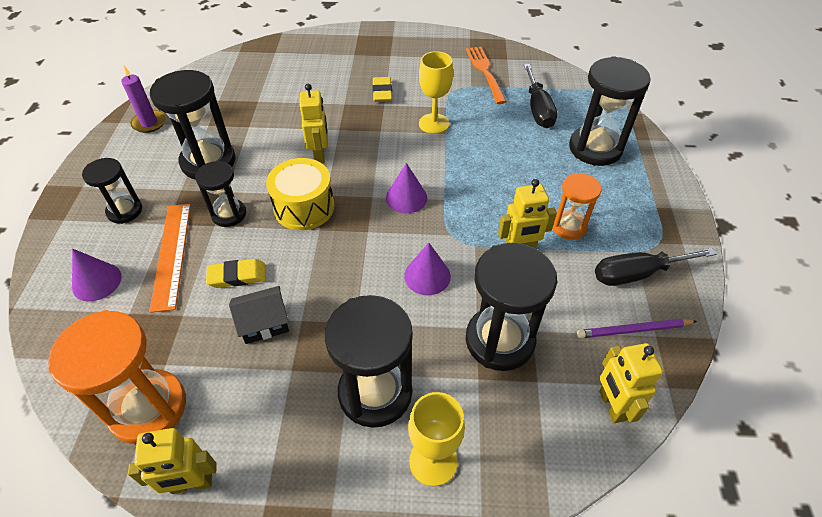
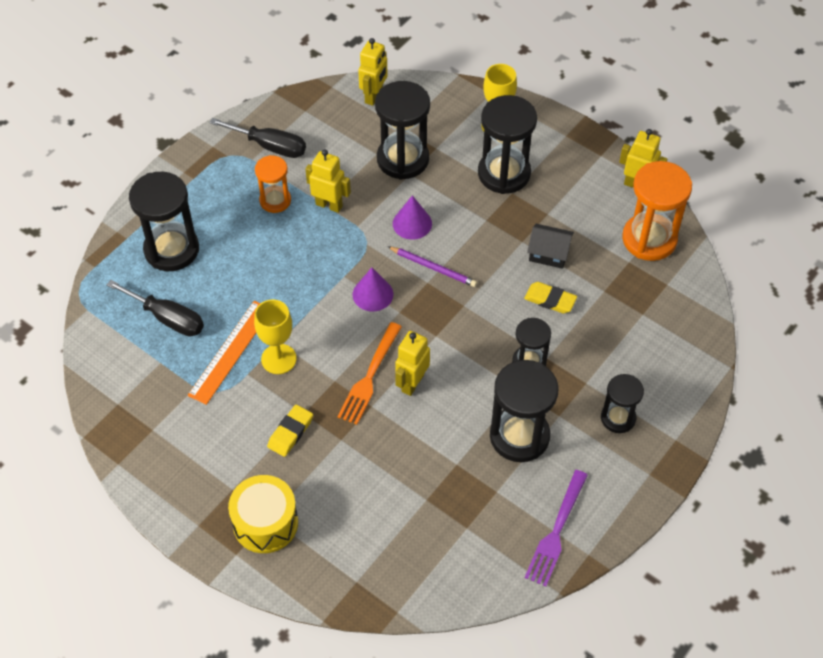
camera: 145 degrees left, 5 degrees up
(97, 282) = (660, 355): purple cone -> none
(149, 123) = (556, 532): purple candle -> purple fork
(172, 254) = (593, 348): orange ruler -> orange ruler (230, 351)
(304, 207) = (462, 333): yellow drum -> yellow drum (265, 523)
(485, 72) = (161, 397): orange fork -> orange fork (369, 377)
(538, 109) = (167, 318): black screwdriver -> black screwdriver turned 90 degrees clockwise
(633, 330) = (315, 120): purple pencil -> purple pencil (433, 268)

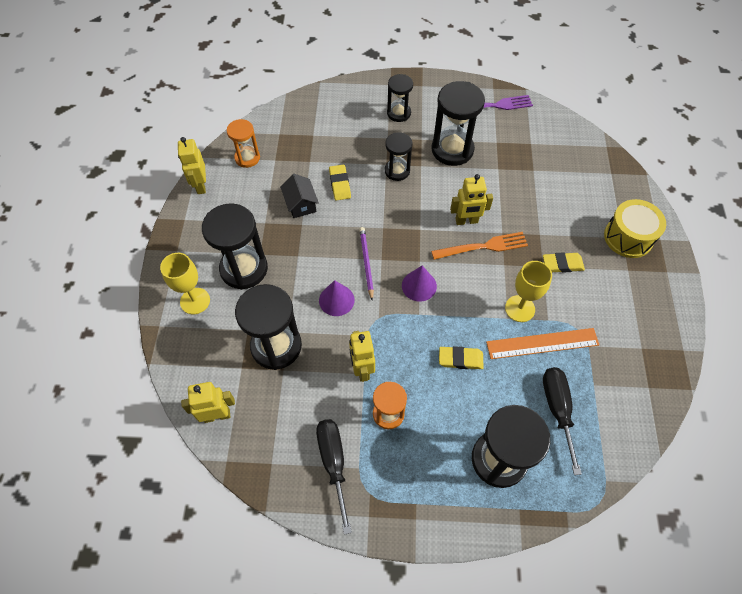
camera: 125 degrees left, 5 degrees up
(274, 279) = (460, 359): none -> yellow eraser
(649, 239) = (247, 158): orange hourglass -> orange hourglass, size x0.59

